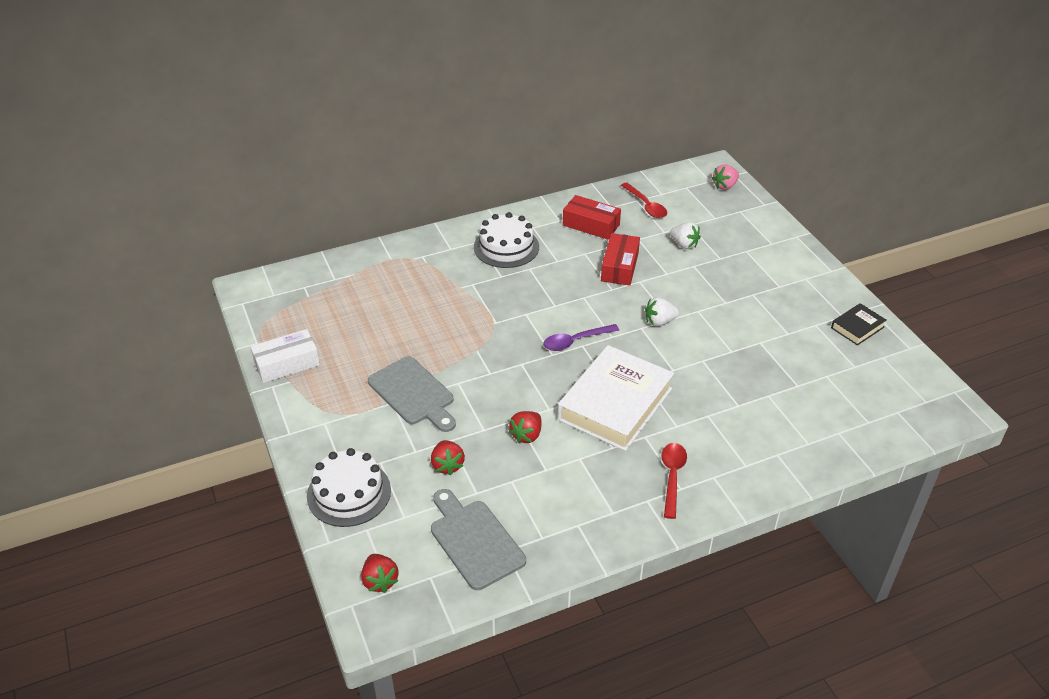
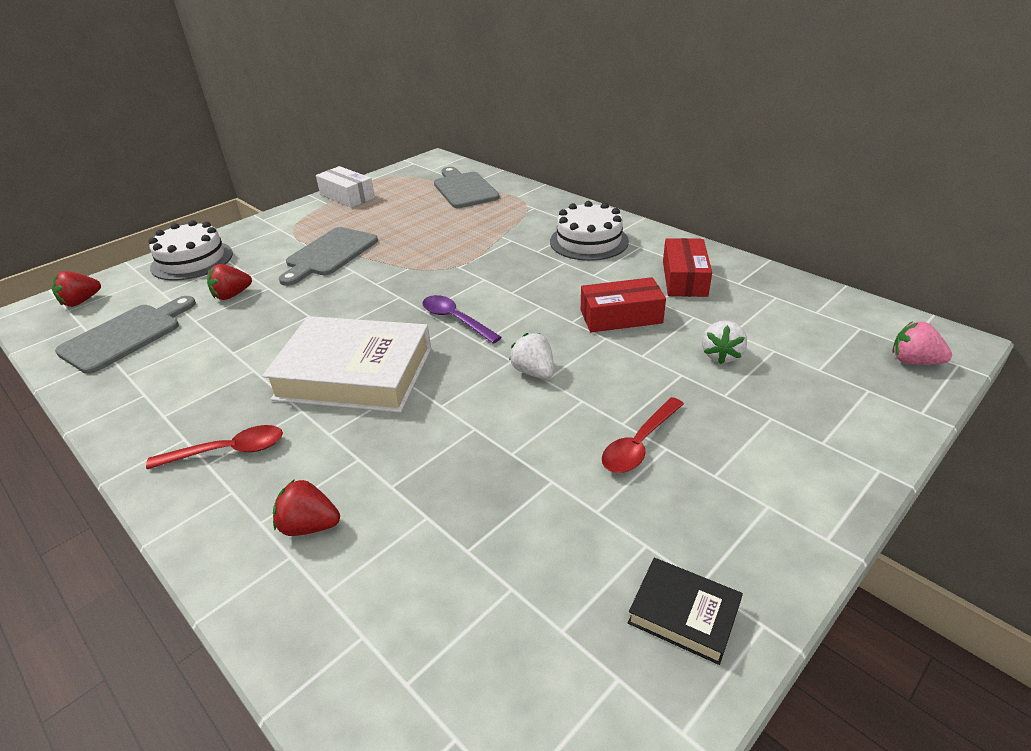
camera: 70 degrees right, 5 degrees down
(345, 285) = (464, 189): none -> grey cutting board
(526, 435) = (284, 327): red strawberry -> red strawberry (309, 526)
(646, 206) = (772, 306): red spoon -> red spoon (639, 444)

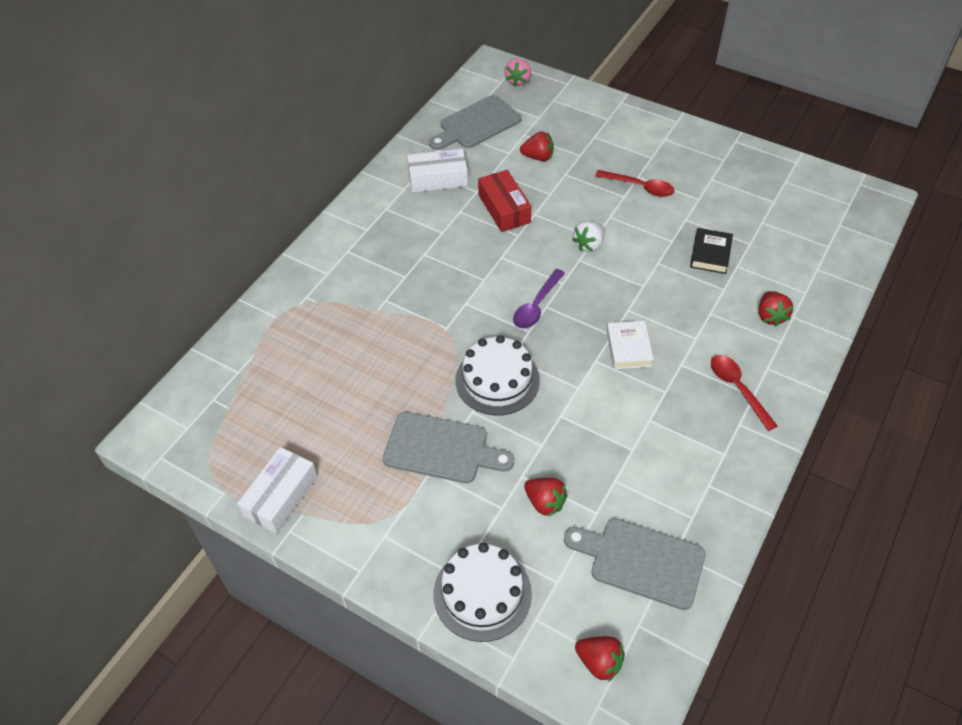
camera: 105 degrees left, 15 degrees up
(354, 373) = (628, 348): white book -> white book, size x0.46
(464, 189) = (256, 372): grey cutting board -> grey cutting board (477, 124)
(589, 241) = (380, 243): white cake -> white cake (497, 380)
(683, 614) = (744, 164): black book -> black book (710, 254)
(684, 278) = (438, 178): red box -> white box
(721, 355) = (538, 157): white strawberry -> red strawberry

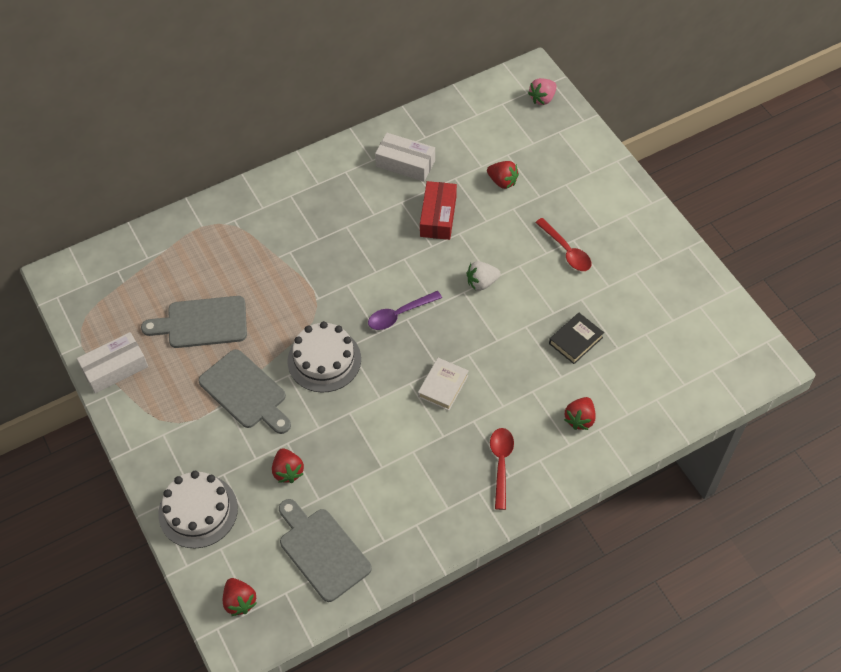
camera: 30 degrees right, 5 degrees up
(477, 124) = (475, 126): grey cutting board -> grey cutting board (202, 323)

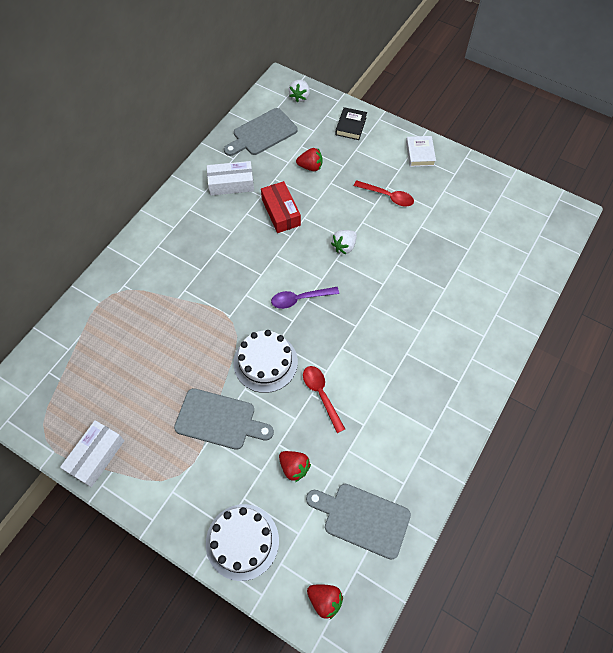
camera: 30 degrees left, 5 degrees up
(202, 323) = (148, 381): grey cutting board -> grey cutting board (262, 133)
(399, 314) = (300, 299): purple spoon -> purple spoon turned 45 degrees clockwise
(443, 386) = (367, 338): white book -> white book (420, 153)
(501, 464) = (447, 376): red spoon -> red spoon (321, 395)
(542, 98) = (299, 97): pink strawberry -> white strawberry
(575, 340) = (437, 258): black book -> black book (351, 126)
(579, 419) = (478, 314): red strawberry -> none

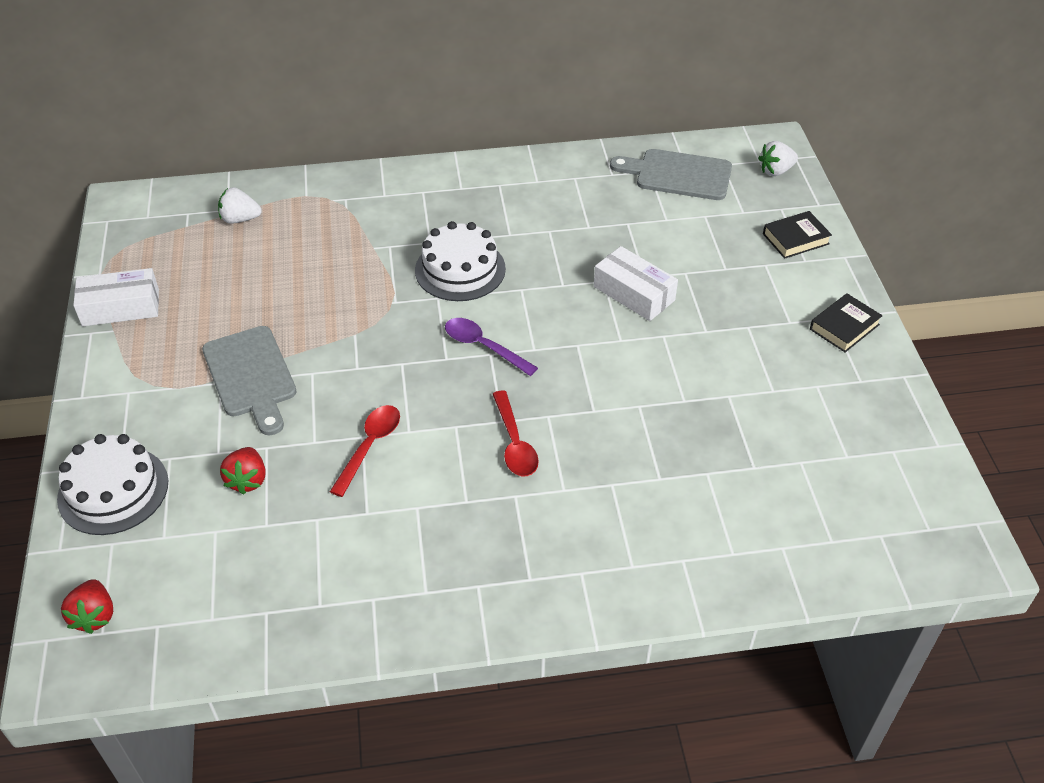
camera: 50 degrees right, 15 degrees down
(231, 184) = (574, 194): white box -> white box (634, 293)
(265, 362) = (364, 369): white cake -> white cake (460, 269)
(281, 212) = (586, 257): red box -> none
(310, 167) = (685, 241): red strawberry -> none
(344, 246) = (605, 341): white strawberry -> white strawberry (240, 219)
(362, 519) = (233, 590): grey cutting board -> none
(387, 196) = (733, 336): red spoon -> red spoon (514, 443)
(420, 153) = (844, 327): white book -> black book

